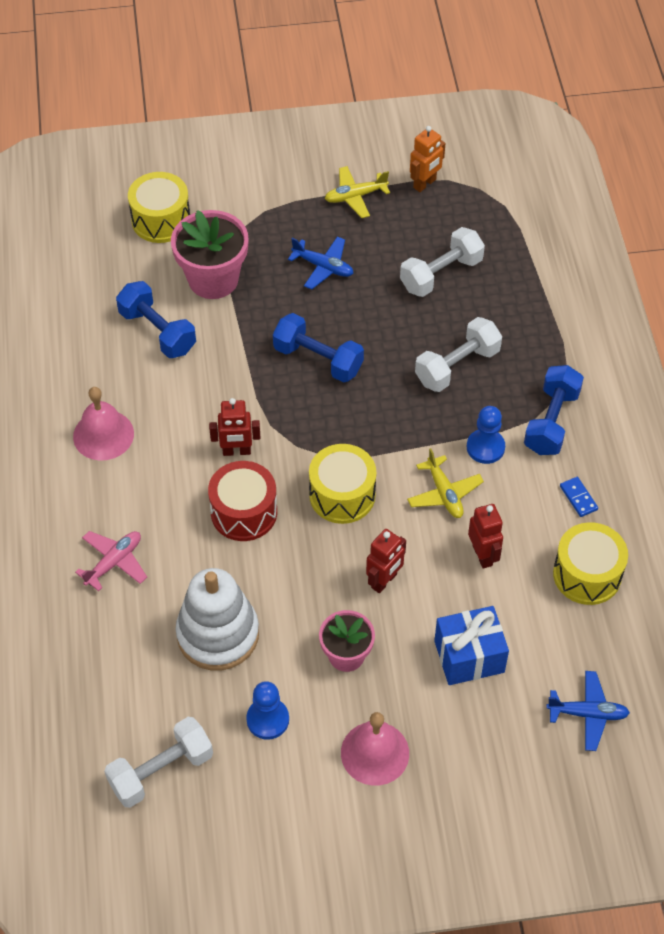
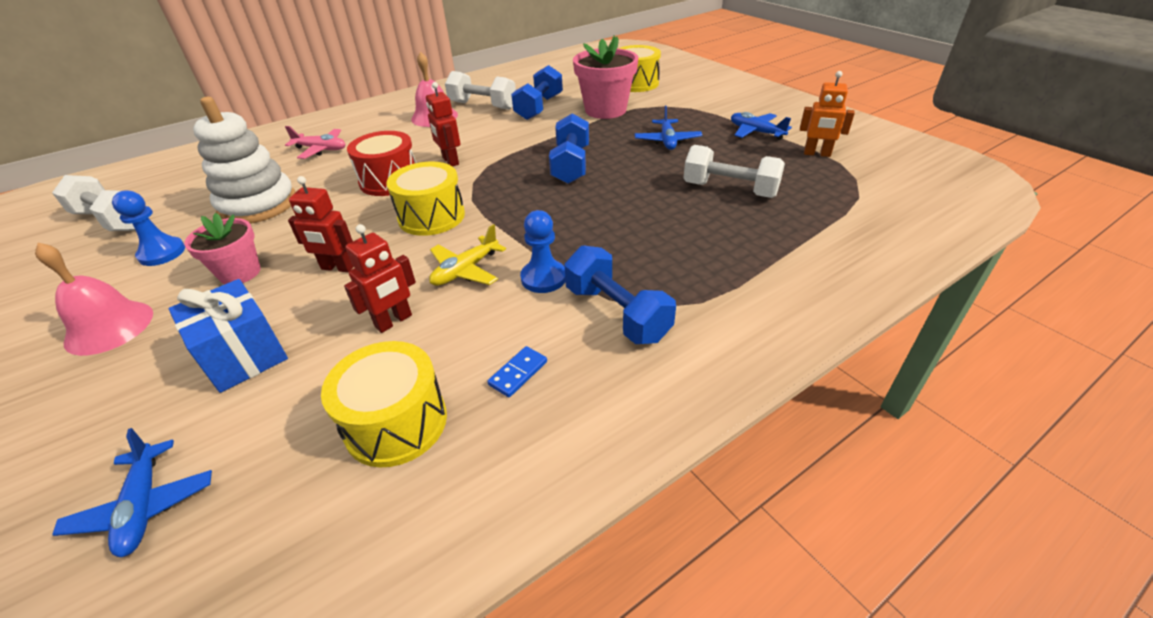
camera: 65 degrees right, 15 degrees down
(355, 196) = (756, 132): yellow plane -> blue plane
(457, 366) = (631, 230): white dumbbell -> white dumbbell (483, 106)
(551, 422) = (616, 313): blue dumbbell -> blue dumbbell turned 60 degrees clockwise

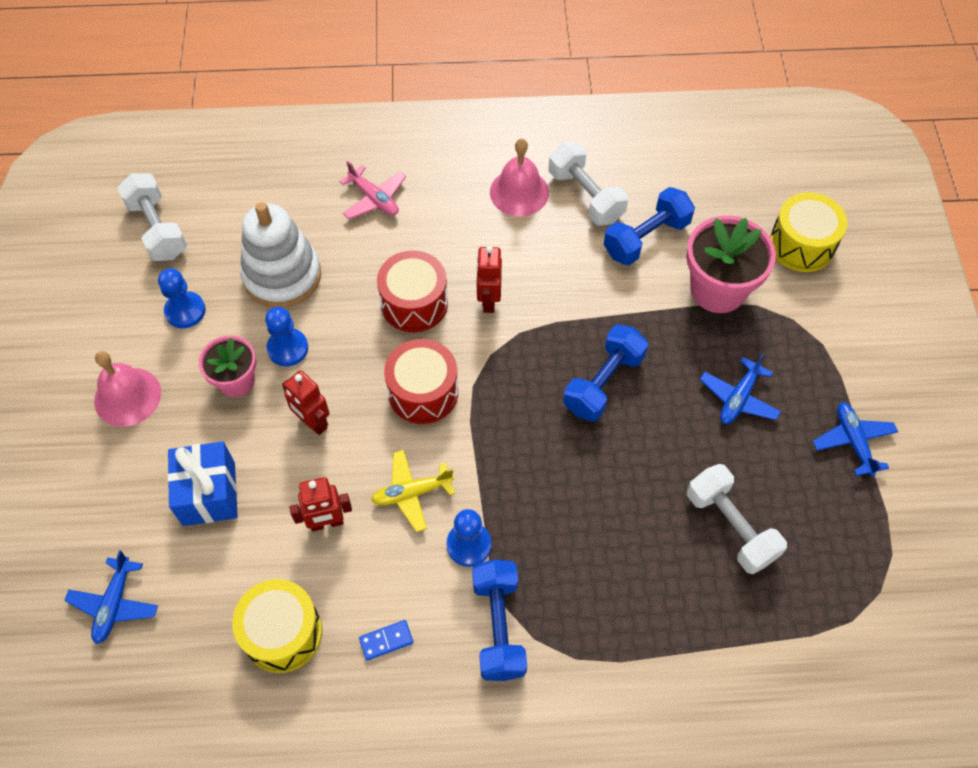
camera: 30 degrees right, 20 degrees up
(285, 237) = (288, 348): none -> blue pawn
(431, 216) = (423, 392): yellow drum -> red drum
(817, 154) = (882, 524): orange robot -> none

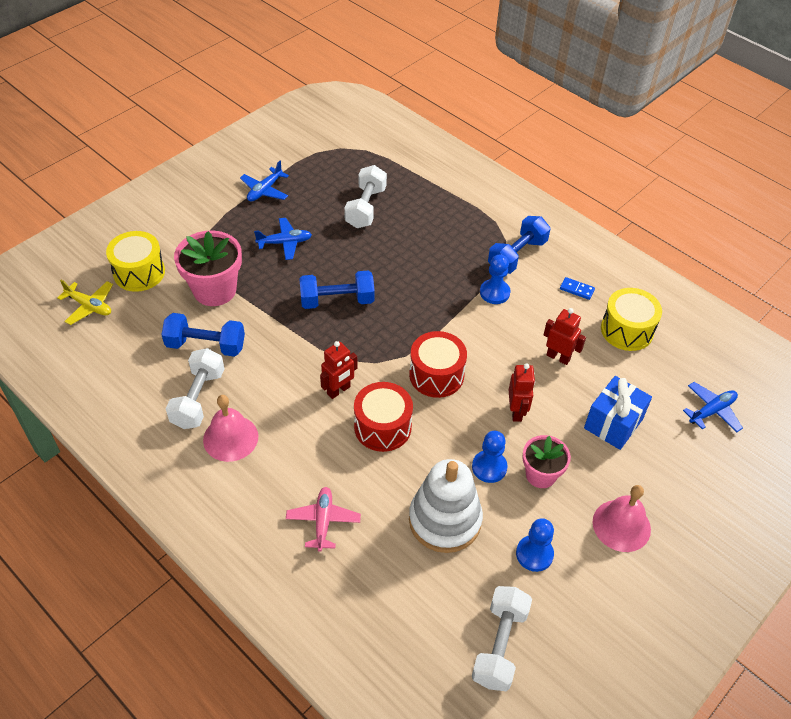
camera: 135 degrees left, 10 degrees down
(412, 493) = (498, 334): yellow plane -> yellow plane (89, 306)

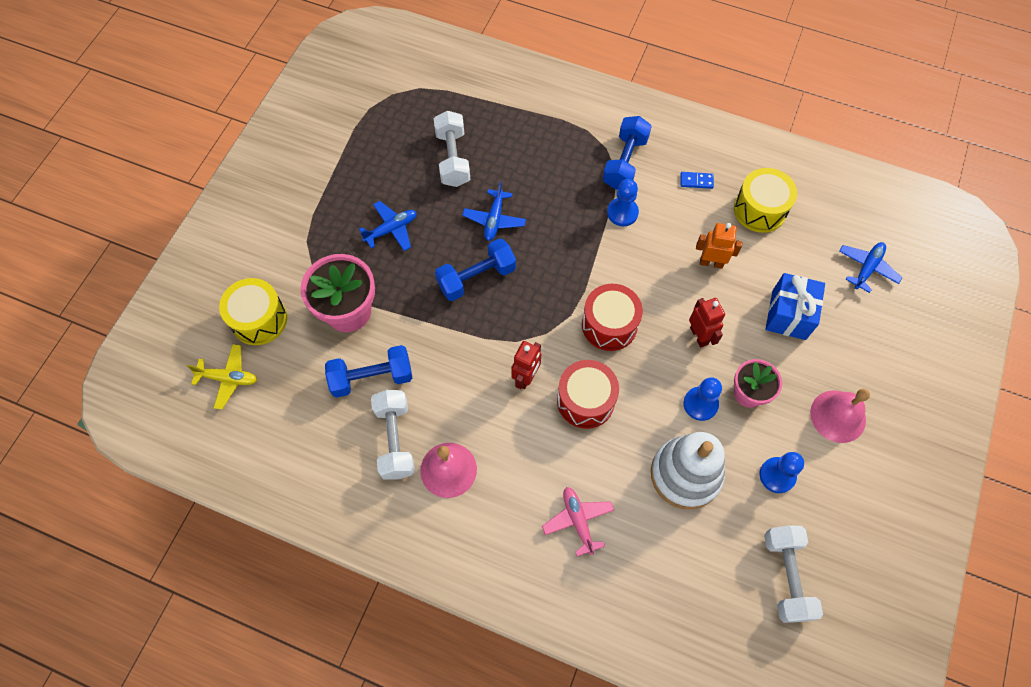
camera: 20 degrees left, 15 degrees up
(265, 190) = (339, 173): blue plane -> blue plane (494, 219)
(558, 357) = (711, 262): red robot -> orange robot

